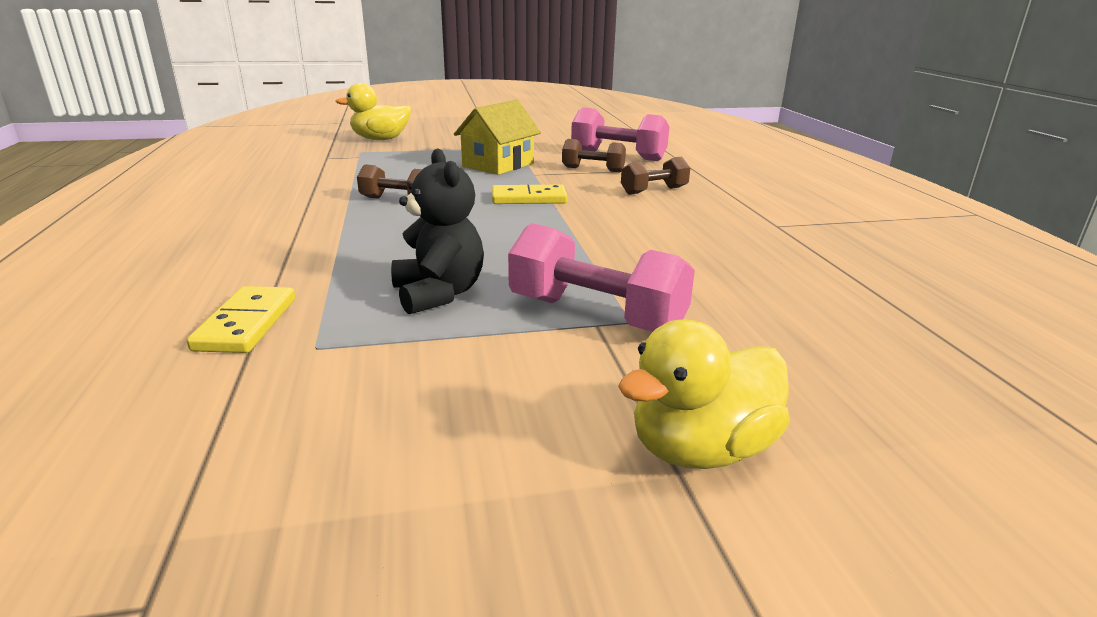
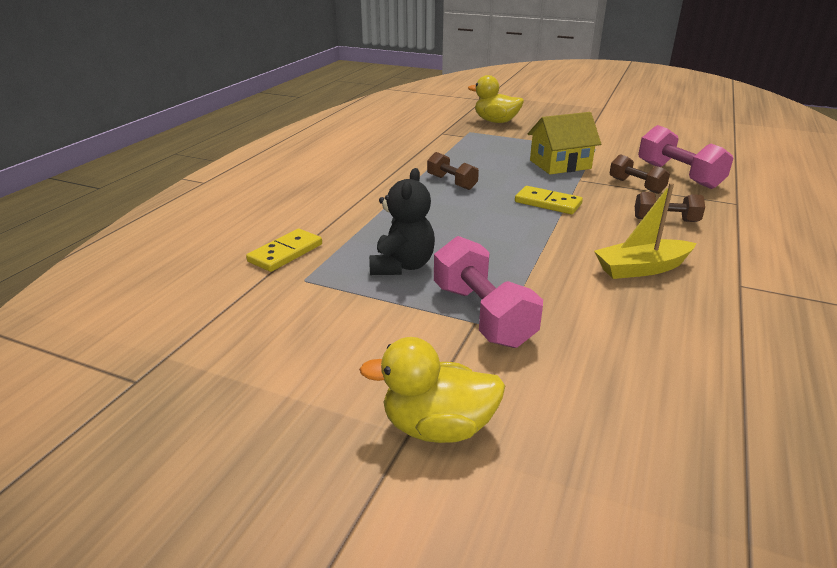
camera: 35 degrees right, 5 degrees up
(687, 232) = (641, 268): none -> yellow boat

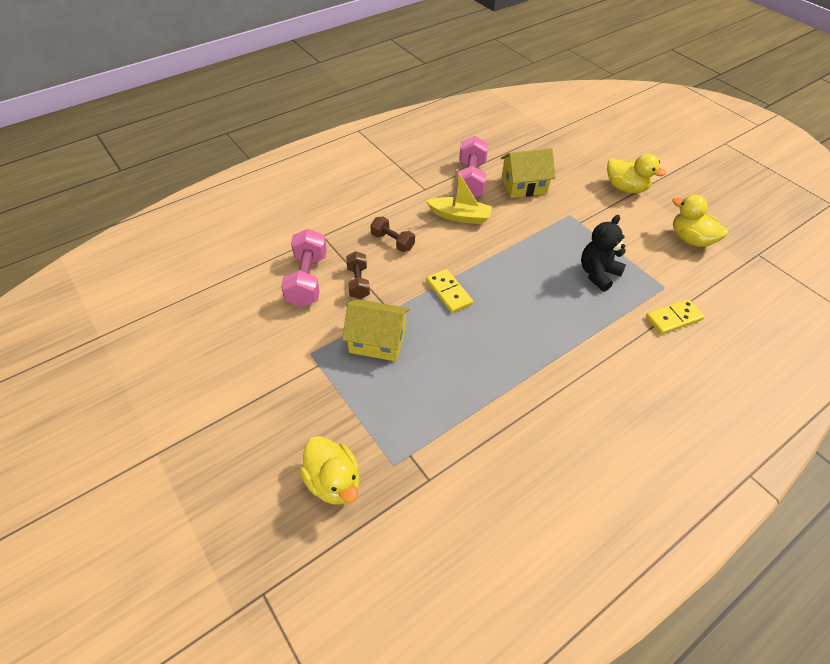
camera: 150 degrees left, 20 degrees up
(271, 362) = (690, 239): none -> yellow duck
(451, 182) = (500, 356): brown dumbbell -> none
(482, 315) = (573, 224): pink dumbbell -> pink dumbbell (470, 180)
(622, 349) = (524, 185): none -> yellow house

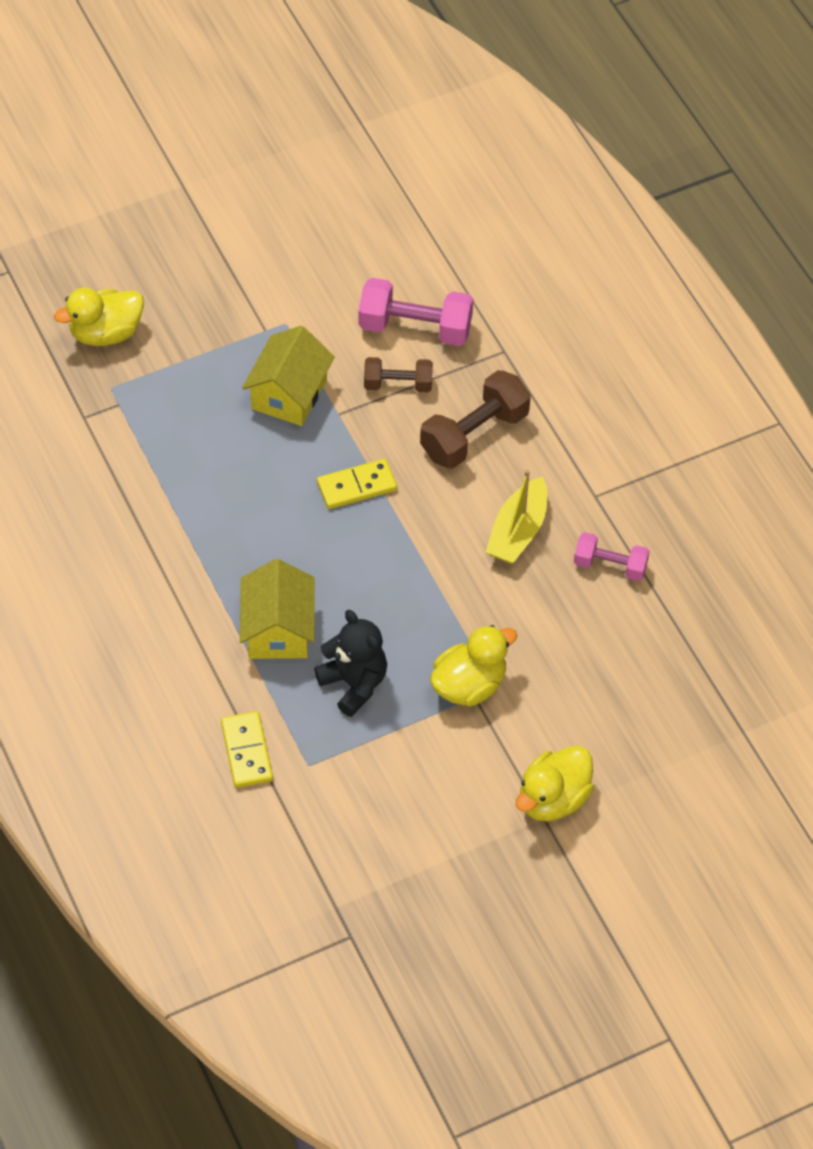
camera: 100 degrees right, 5 degrees up
(392, 242) = (474, 435): brown dumbbell -> brown dumbbell, size x1.63
(470, 180) = (610, 565): pink dumbbell -> pink dumbbell, size x0.61
(524, 185) = (583, 641): yellow house -> yellow house (278, 629)
(690, 239) = (404, 848): yellow duck -> yellow duck (469, 685)

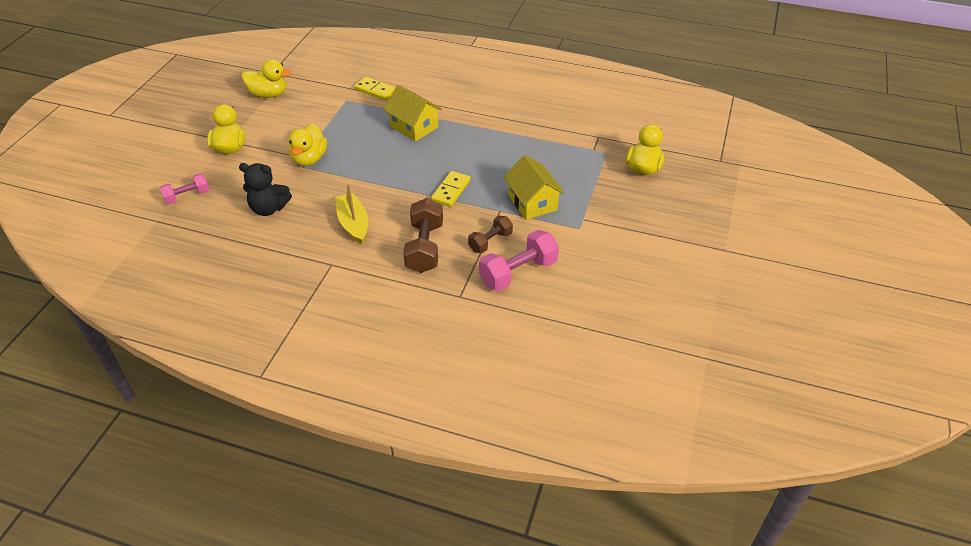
camera: 135 degrees right, 10 degrees down
(354, 684) = (360, 130): black teddy bear -> black teddy bear (269, 208)
(402, 879) = (269, 94): none -> yellow duck
(610, 565) = (291, 240): pink dumbbell -> pink dumbbell (187, 196)

